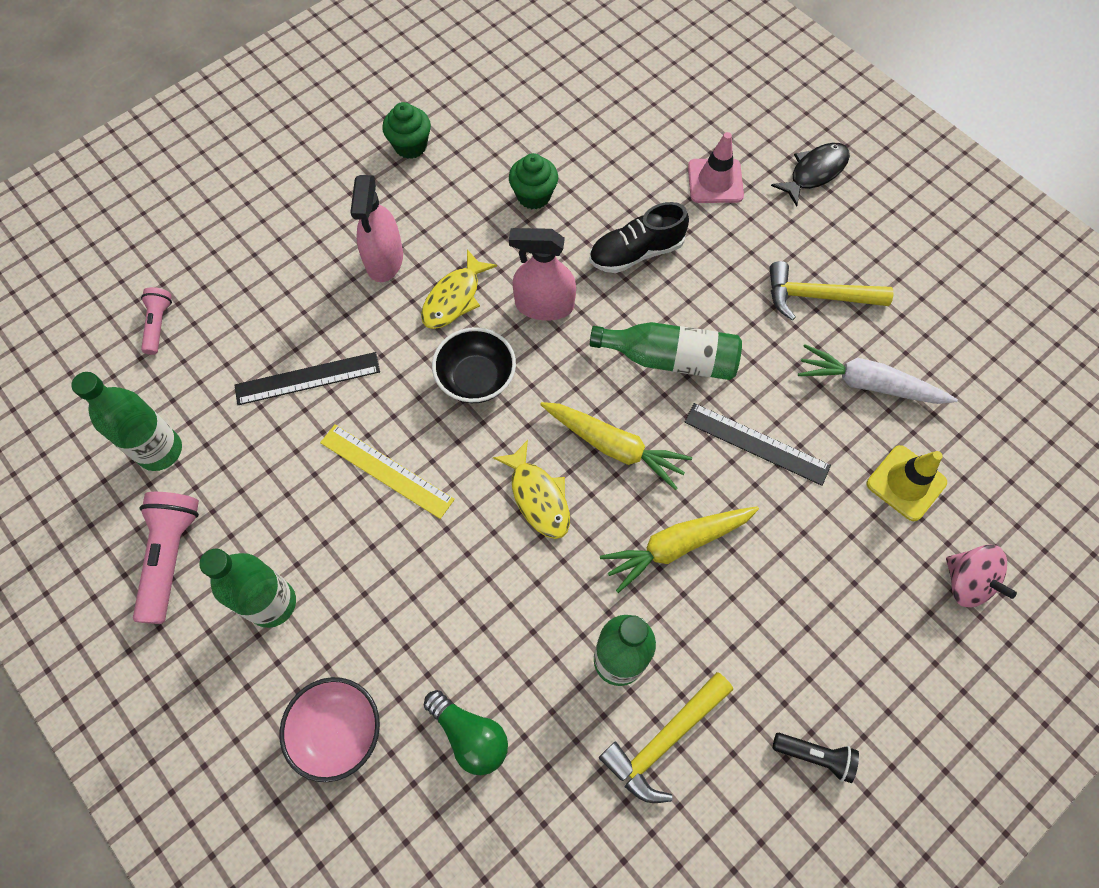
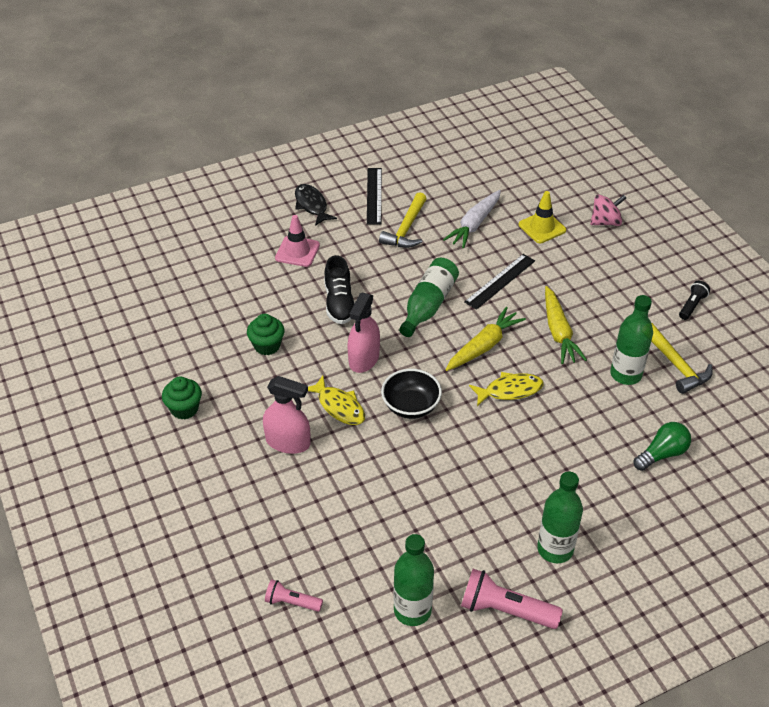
camera: 75 degrees left, 20 degrees down
(307, 379) = (378, 505): black ruler -> black ruler (374, 195)
(338, 731) = (650, 522): pink bowl -> none
(386, 470) = (469, 468): yellow ruler -> none

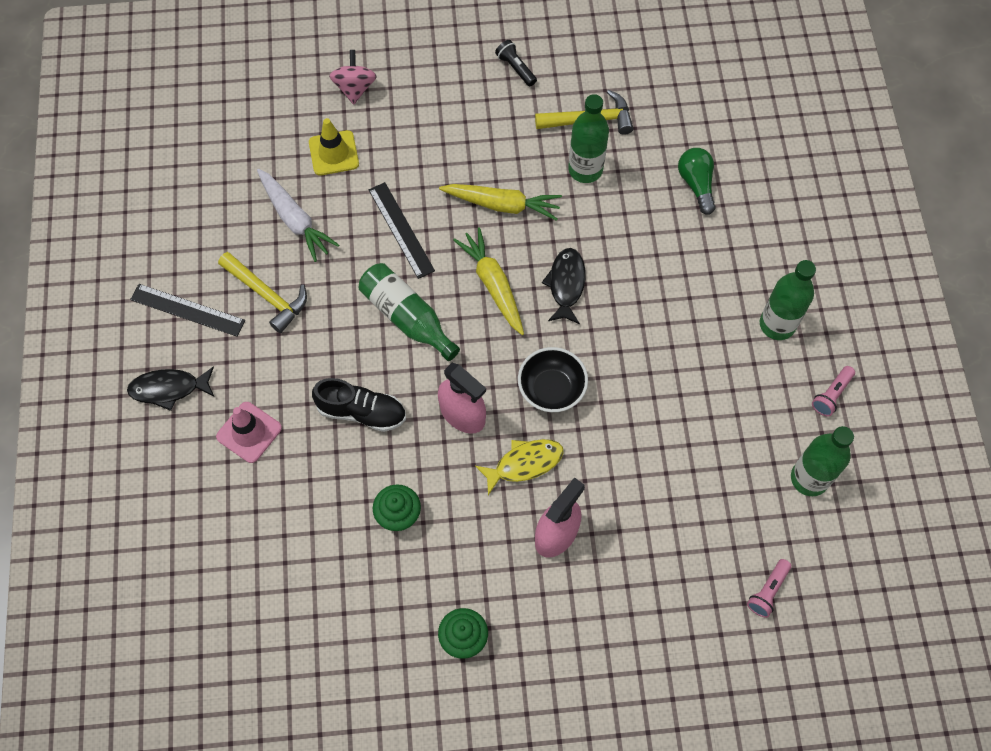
camera: 70 degrees left, 20 degrees up
(505, 610) = (831, 395): pink flashlight -> pink flashlight, size x0.58
(510, 390) = (566, 284): yellow fish -> black fish

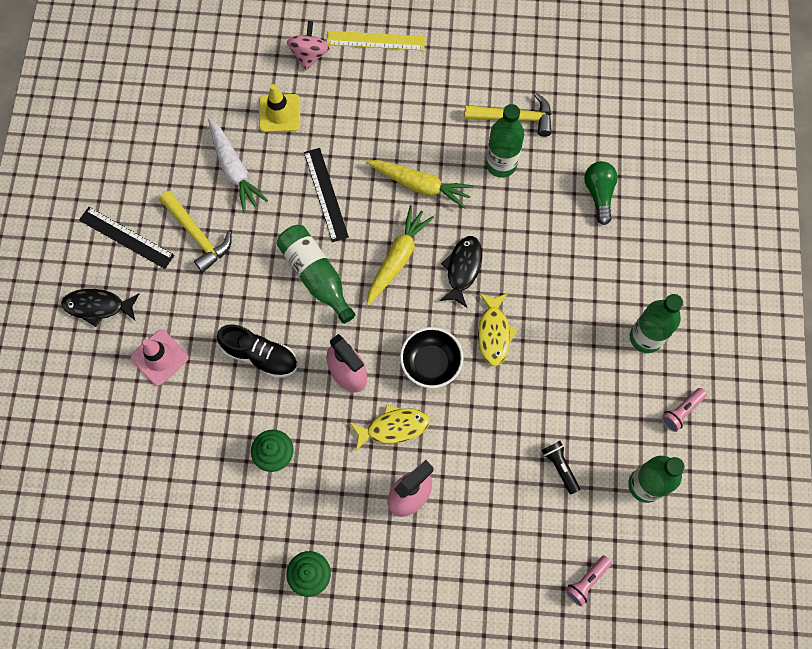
camera: 10 degrees right, 5 degrees up
(424, 63) = (375, 41): none -> yellow ruler
(493, 284) = (397, 258): yellow carrot -> yellow carrot turned 45 degrees clockwise
(515, 68) = (457, 58): black flashlight -> black flashlight (560, 467)
(613, 346) = (494, 333): none -> yellow fish

